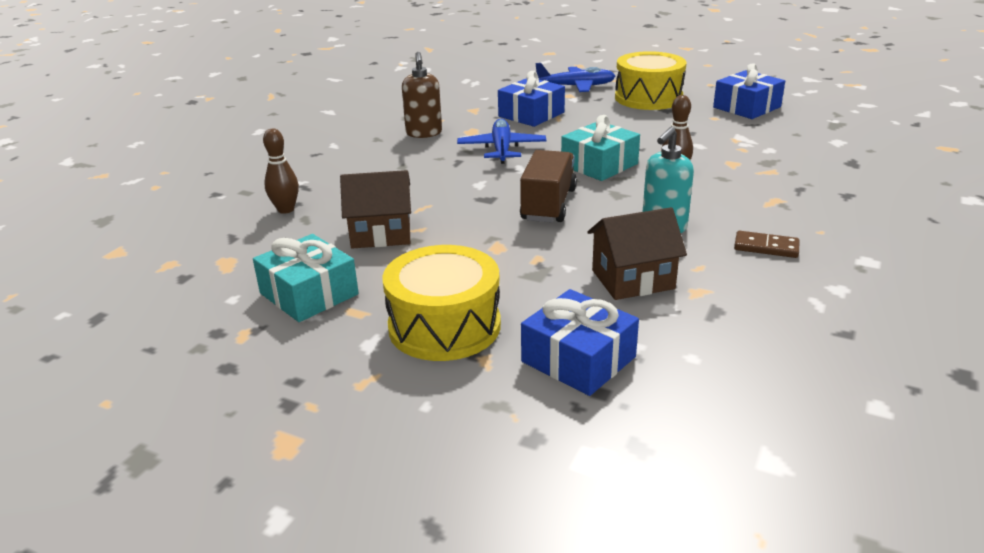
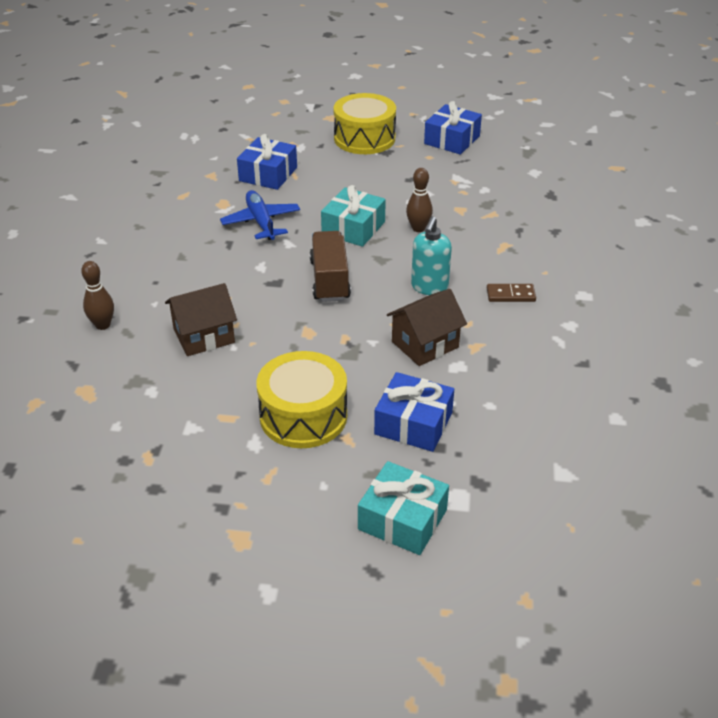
camera: 20 degrees left, 10 degrees up
(309, 294) = (178, 408): turquoise gift -> turquoise gift (402, 519)
(424, 133) = (179, 213): brown soap dispenser -> none
(576, 87) = (294, 131): blue plane -> none

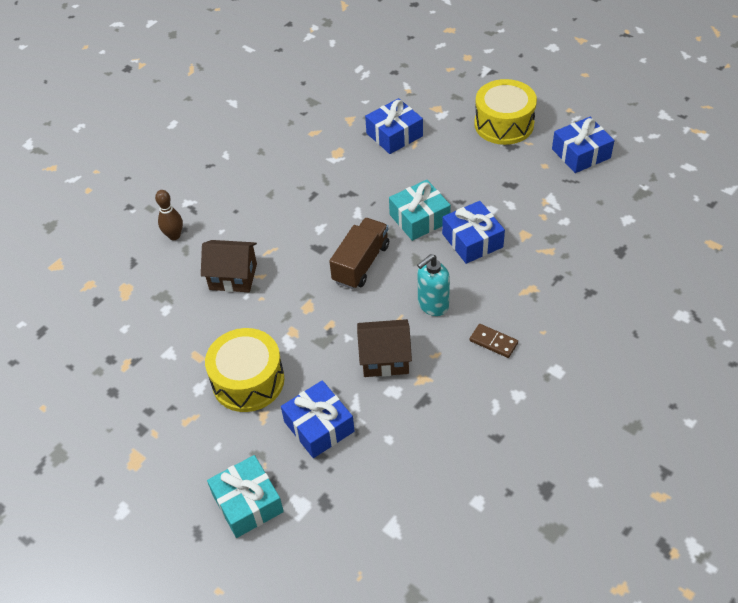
camera: 35 degrees right, 10 degrees up
(261, 222) = (352, 183): blue plane -> none
(418, 228) = (472, 240): brown bowling pin -> blue gift

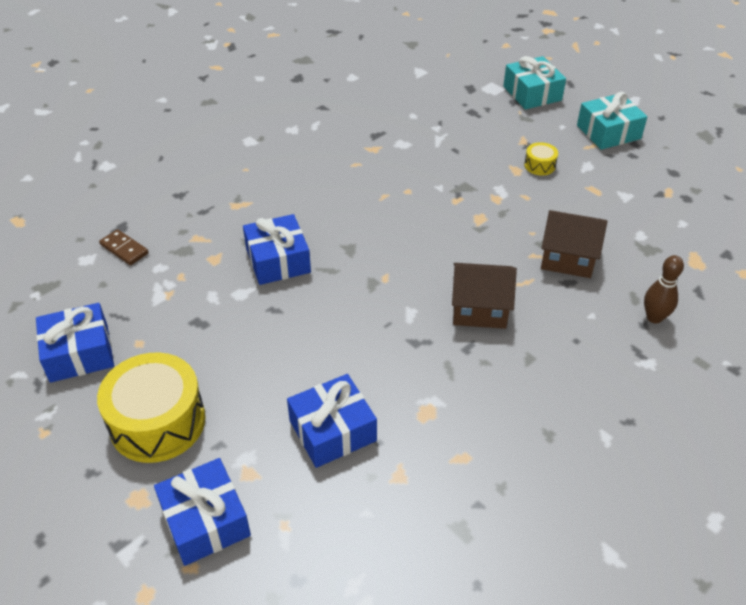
camera: 175 degrees left, 5 degrees down
(248, 381) = (539, 165): yellow drum -> yellow drum, size x0.44
(319, 426) = (472, 129): blue gift -> blue gift (205, 521)
(361, 263) = (415, 253): brown truck -> none
(385, 359) = (405, 166): brown house -> brown house (479, 309)
(419, 218) = (332, 295): turquoise gift -> turquoise gift (608, 132)
(432, 305) = (345, 203): turquoise soap dispenser -> none
(493, 342) = (296, 167): brown domino -> brown domino (124, 249)

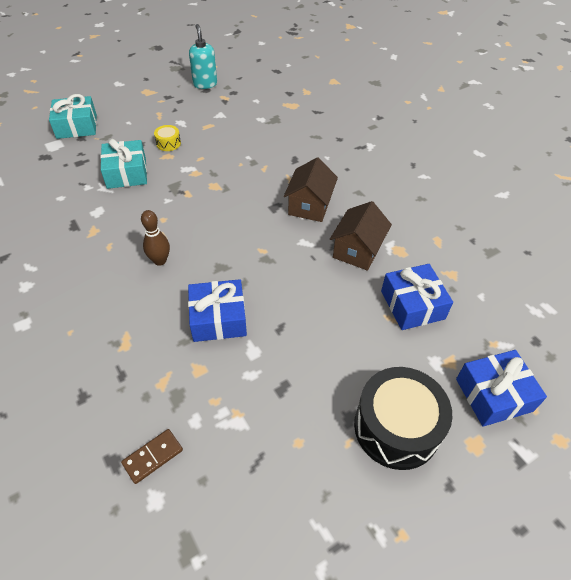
camera: 80 degrees left, 5 degrees up
(79, 353) = (301, 502): blue gift -> none
(157, 422) = (396, 427): yellow drum -> black drum
(568, 258) = (272, 154): brown house -> brown house (357, 250)
(608, 132) = (148, 104): turquoise gift -> turquoise gift (126, 173)
(654, 317) = (334, 133): brown bowling pin -> brown bowling pin (160, 261)
(687, 168) = (205, 84): none -> turquoise soap dispenser

